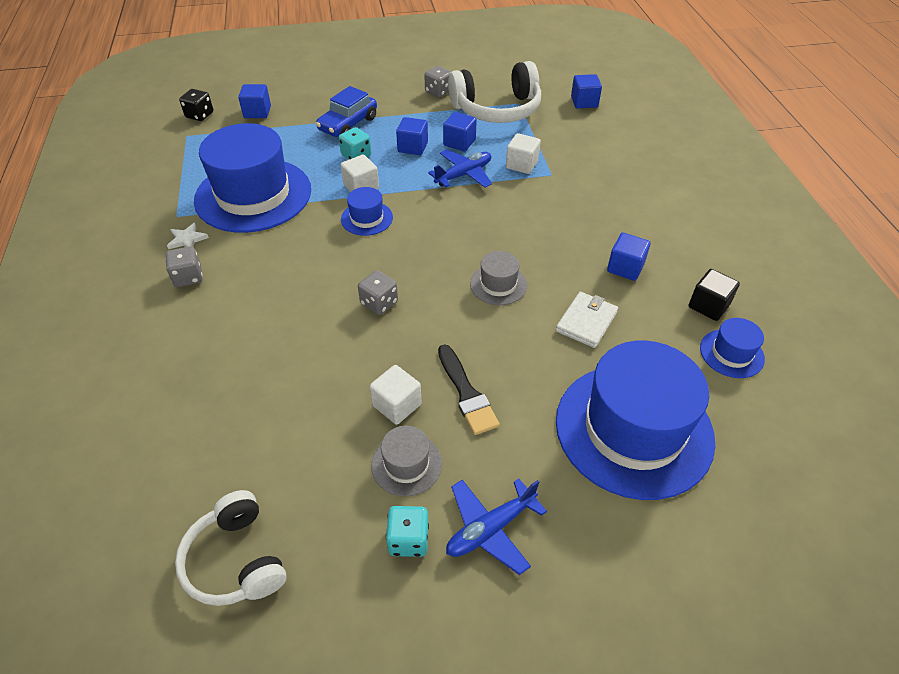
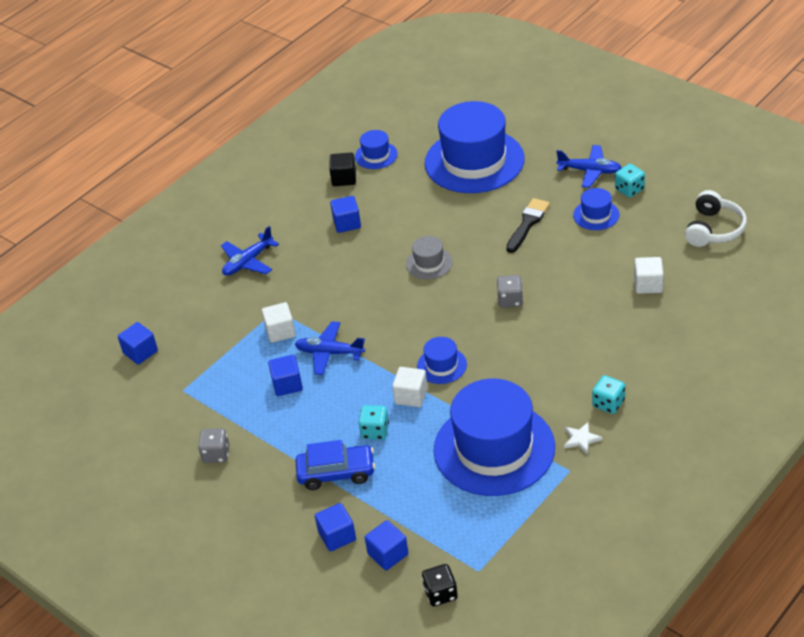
camera: 125 degrees left, 5 degrees down
(188, 277) = (608, 403): grey dice -> turquoise dice
(397, 405) = (569, 241): white cube -> white cube (648, 285)
(406, 464) = (596, 215): grey hat -> blue hat
(412, 147) = (325, 407): blue cube -> blue cube (337, 536)
(497, 109) = (208, 396): white headphones -> none
(586, 321) = (416, 213): white wallet -> none
(635, 188) = (248, 262): none -> blue plane

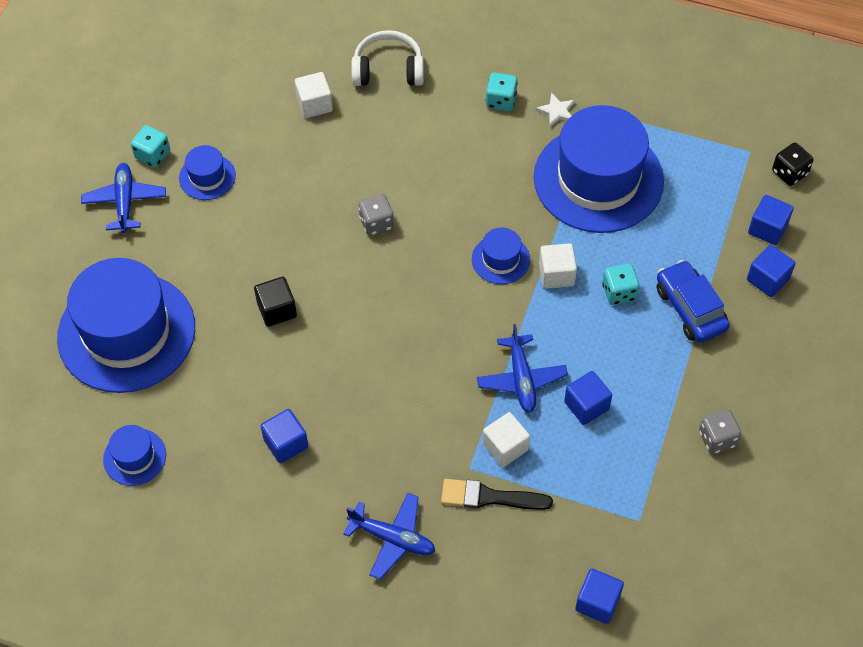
camera: 115 degrees left, 15 degrees up
(344, 178) = (193, 481): black cube -> black cube (277, 310)
(429, 263) = (337, 324): grey hat -> none
(527, 223) = (239, 241): black brush -> black brush (489, 497)
(714, 229) = (208, 65): white headphones -> white headphones (388, 70)

